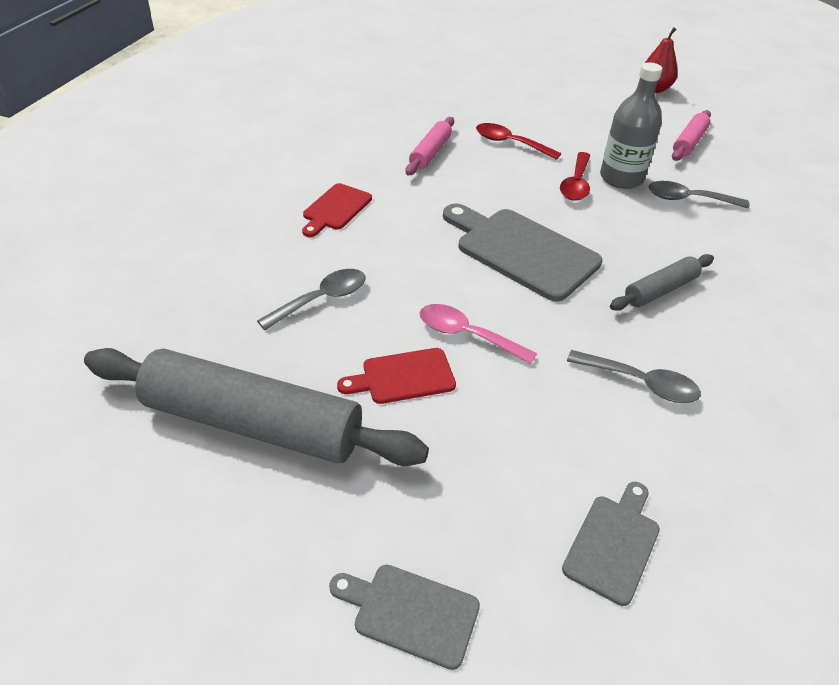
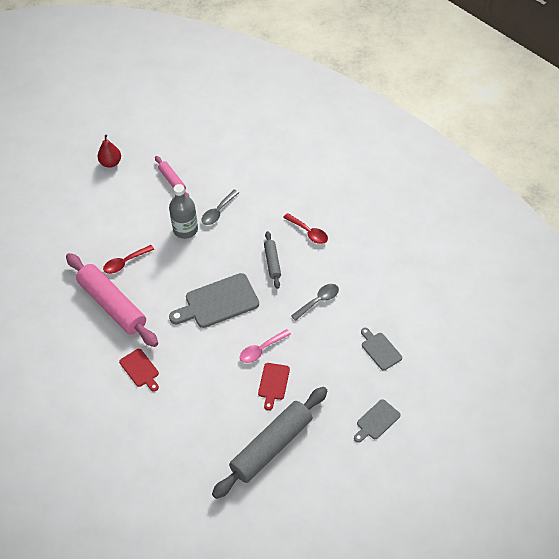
camera: 60 degrees left, 10 degrees up
(322, 299) = (209, 398): grey spoon -> none
(430, 153) = (112, 305): pink rolling pin -> pink rolling pin, size x2.04
(576, 184) = (179, 252): red spoon -> red spoon (308, 232)

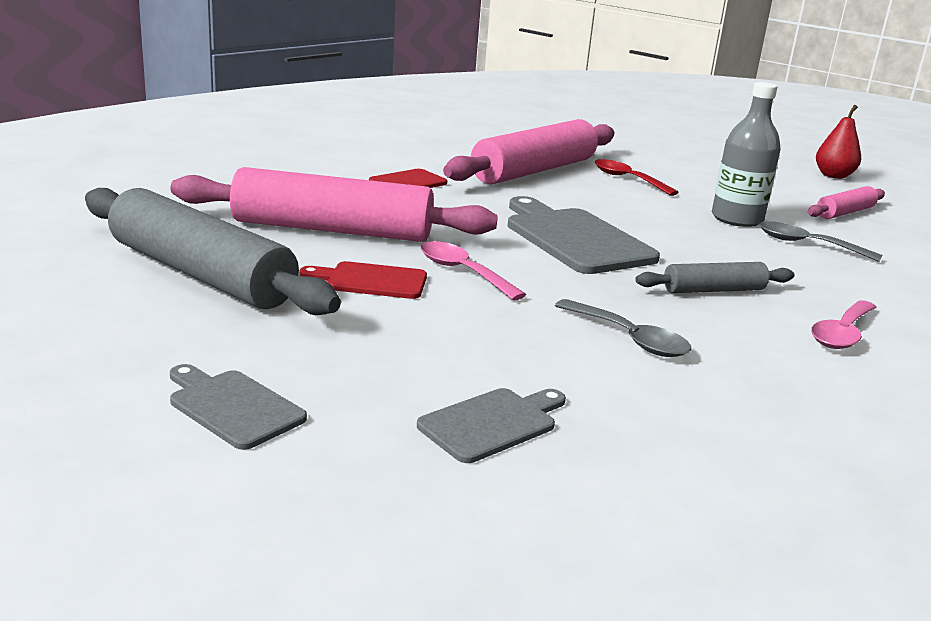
camera: 80 degrees right, 30 degrees down
(215, 400) = (332, 230): none -> pink rolling pin
(308, 232) = (842, 334): red spoon -> pink spoon

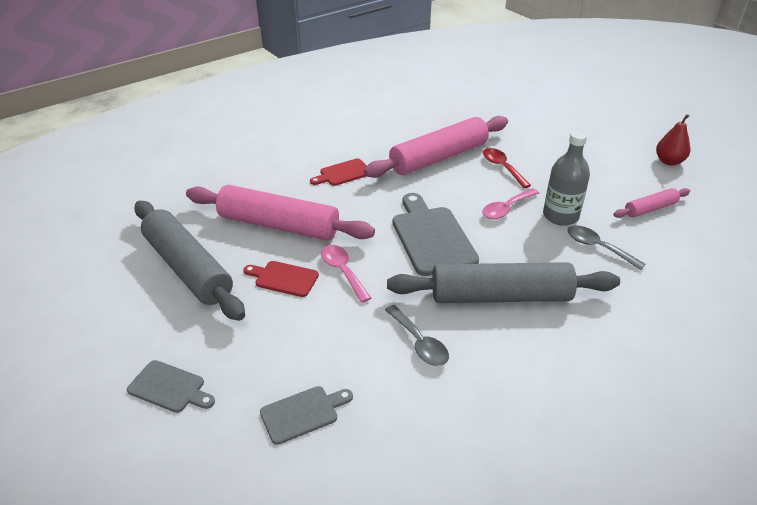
camera: 15 degrees right, 15 degrees up
(232, 407) = (169, 387): grey cutting board -> grey cutting board turned 150 degrees clockwise
(713, 290) = (500, 296): grey rolling pin -> grey rolling pin, size x2.04
(842, 334) = (566, 346): pink spoon -> pink spoon (506, 209)

